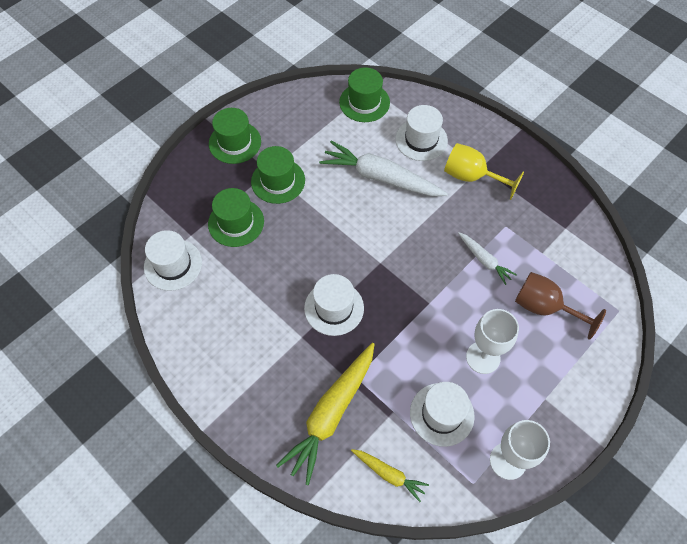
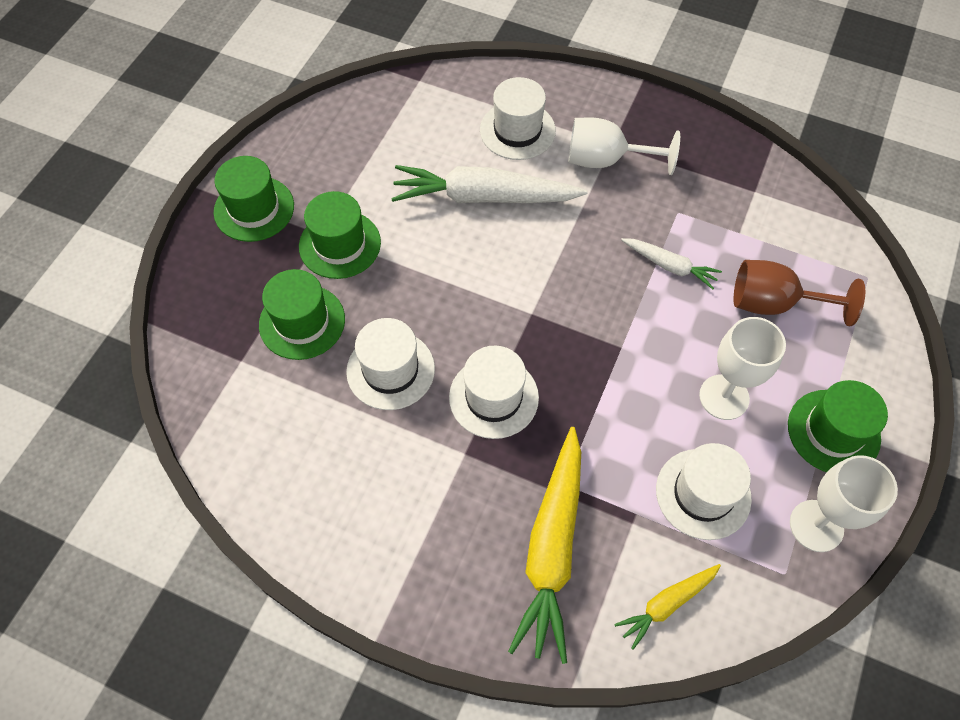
camera: 20 degrees left, 0 degrees up
(173, 265) = (231, 412): white hat -> white hat (390, 370)
(364, 102) = (418, 102): green hat -> green hat (833, 431)
(388, 474) = (667, 604): yellow carrot -> yellow carrot turned 135 degrees clockwise
(472, 177) = (606, 160): yellow goblet -> white goblet

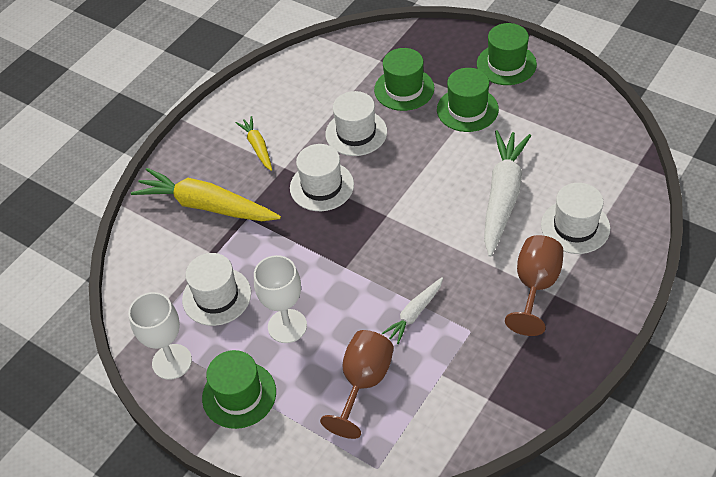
camera: 105 degrees right, 10 degrees down
(606, 160) = (535, 286): white goblet -> brown goblet
(667, 604) = (151, 261): yellow carrot -> yellow carrot (257, 147)

